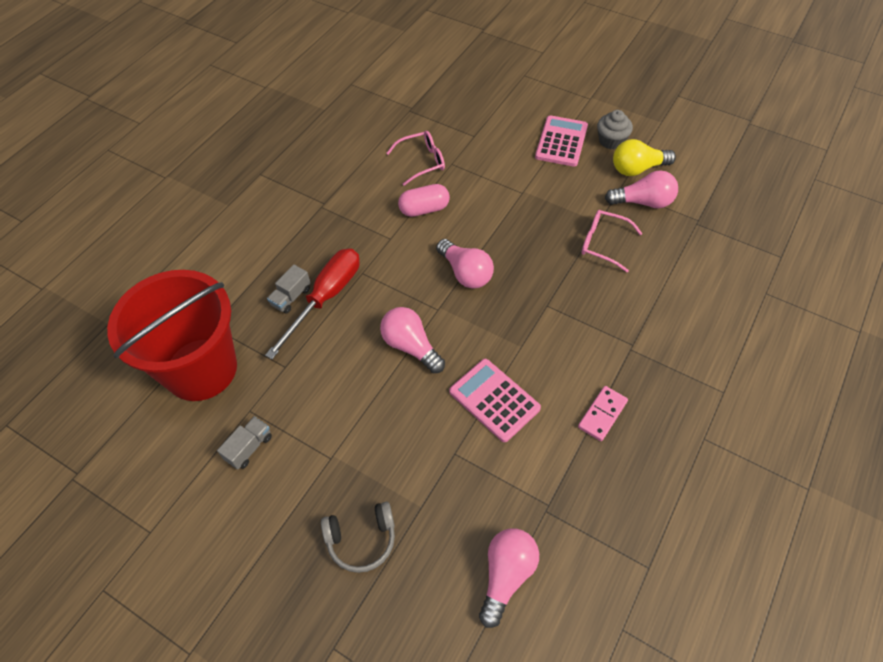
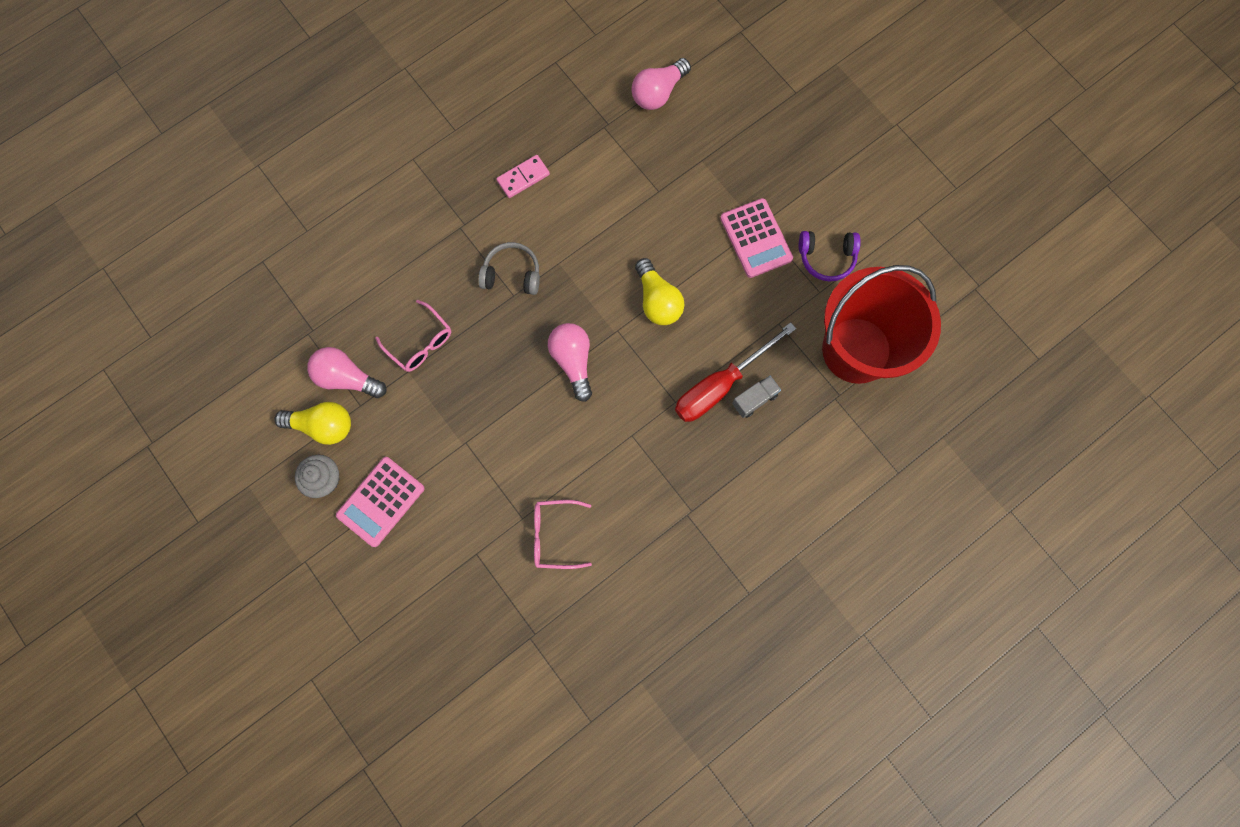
camera: 160 degrees left, 20 degrees up
(249, 448) = (826, 258): grey truck -> purple headphones
(361, 539) = (754, 153): grey headphones -> grey headphones (512, 274)
(411, 346) = (657, 300): pink light bulb -> yellow light bulb
(424, 209) = (580, 461): pink capsule -> none
(494, 400) = (606, 223): pink calculator -> pink calculator (756, 238)

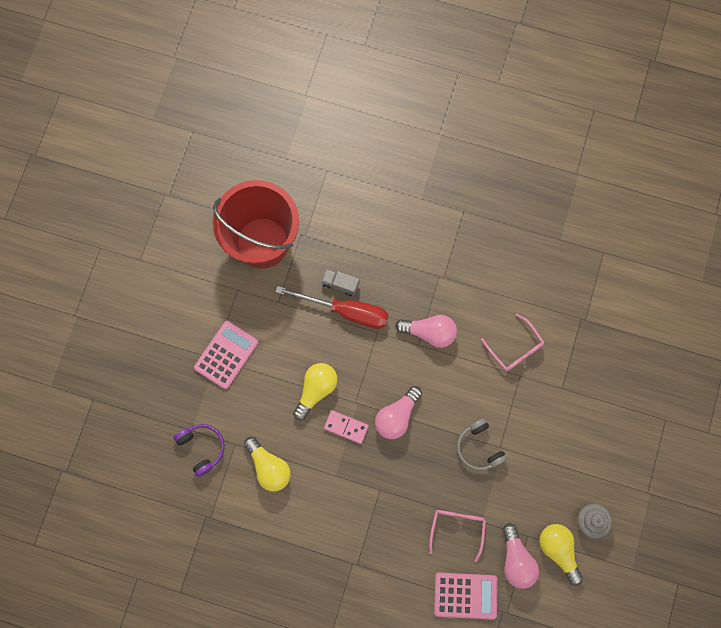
camera: 125 degrees left, 0 degrees up
(381, 501) = (576, 473): pink calculator -> pink calculator (465, 595)
(512, 274) = (365, 502): grey headphones -> grey headphones (479, 447)
(523, 178) = (289, 547): pink domino -> pink domino (346, 427)
(613, 207) = (269, 467): none -> yellow light bulb
(658, 92) = (156, 497): pink light bulb -> pink light bulb (429, 332)
(826, 258) = (209, 300): purple headphones -> purple headphones (202, 448)

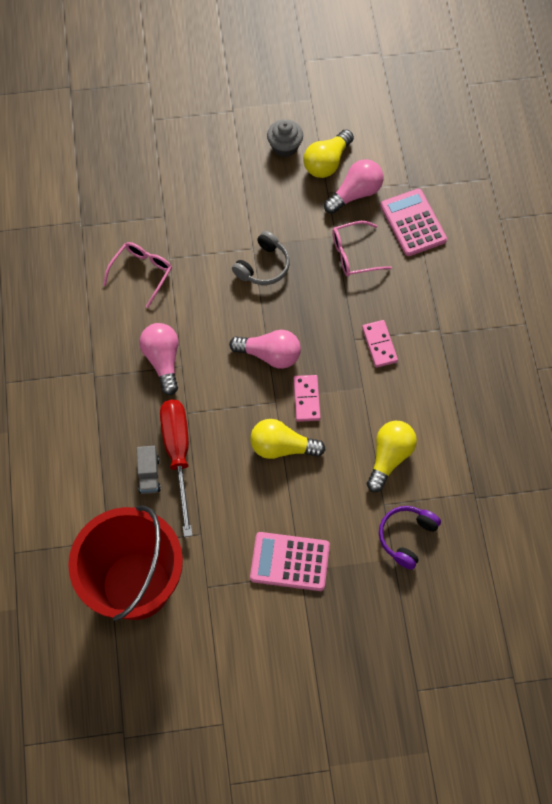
camera: 115 degrees left, 10 degrees down
(365, 508) = (379, 344): none -> pink domino

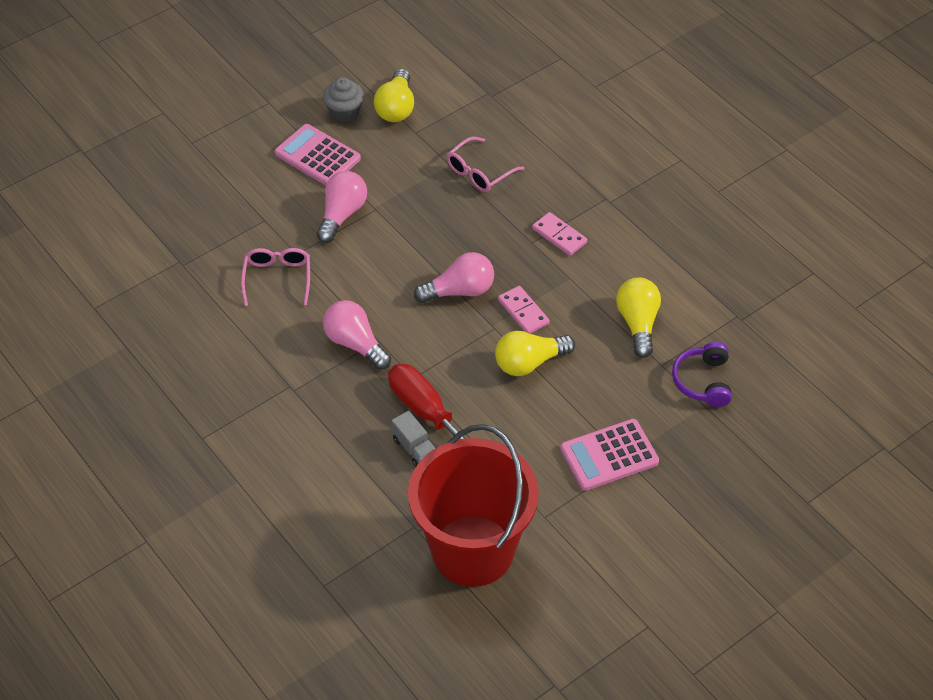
camera: 30 degrees left, 15 degrees down
(263, 266) = (397, 220): grey headphones -> none
(355, 193) = (443, 122): pink light bulb -> pink light bulb (342, 215)
(413, 223) = (516, 123): pink calculator -> pink calculator (317, 156)

